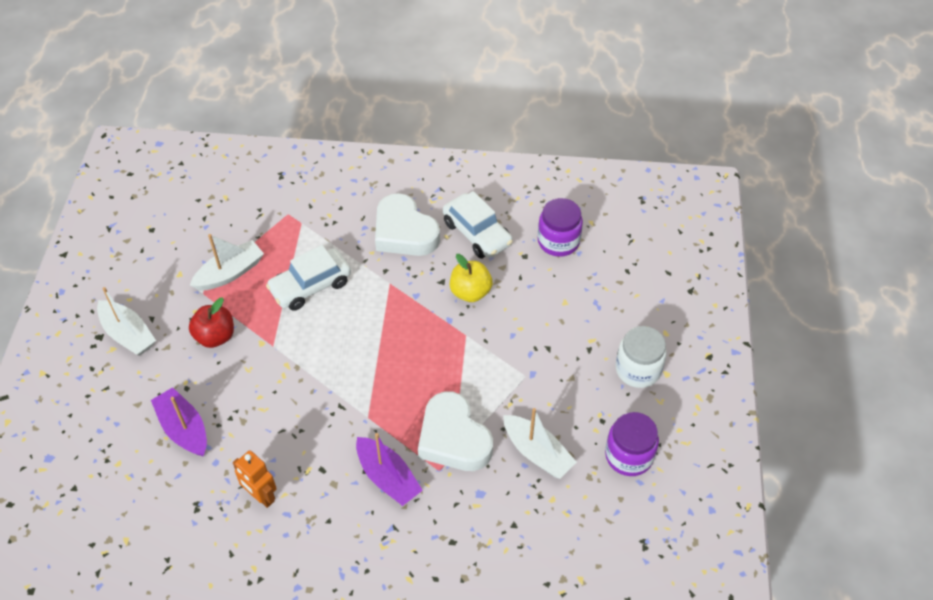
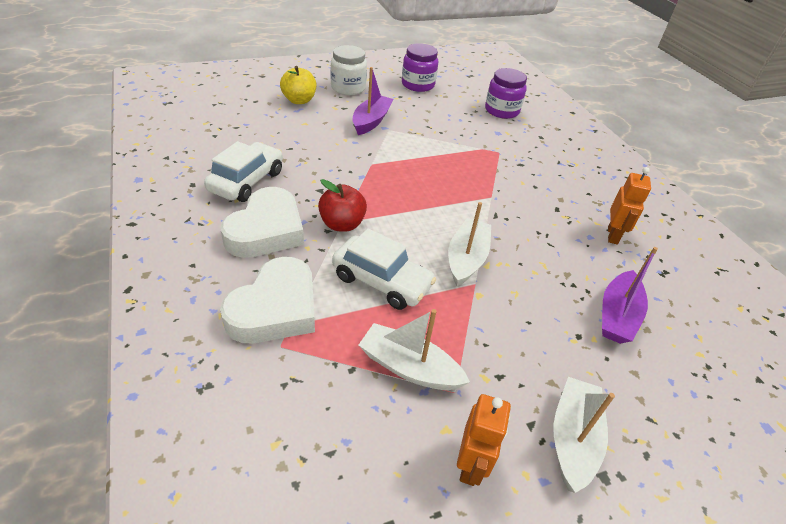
camera: 120 degrees left, 10 degrees down
(152, 276) = (471, 465): none -> orange robot
(215, 336) = (503, 339): red apple -> red apple (342, 224)
(388, 477) = (528, 174): purple boat -> purple boat (371, 121)
(453, 438) = (469, 151): white heart -> white heart (275, 308)
(470, 292) = (323, 171): yellow apple -> yellow apple (299, 100)
(537, 453) = (447, 116): white boat -> white boat (466, 259)
(558, 241) = (237, 135): purple jar -> purple jar (501, 111)

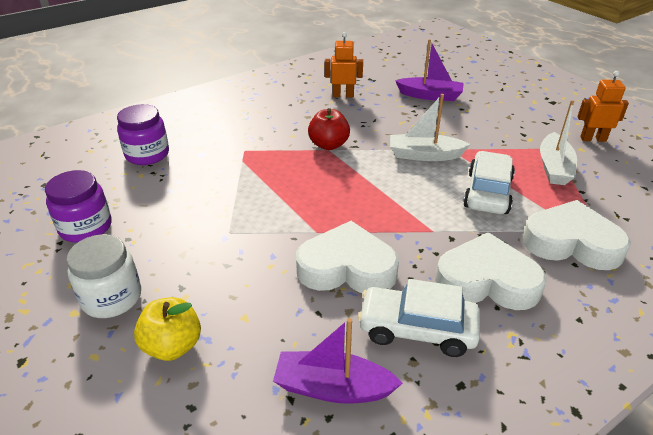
camera: 100 degrees left, 5 degrees down
(324, 168) = (347, 267): none -> white heart
(342, 224) = (435, 230): red apple -> red apple (328, 145)
(371, 121) = (212, 252): purple boat -> purple boat (333, 388)
(573, 439) = (540, 110): white boat -> none

